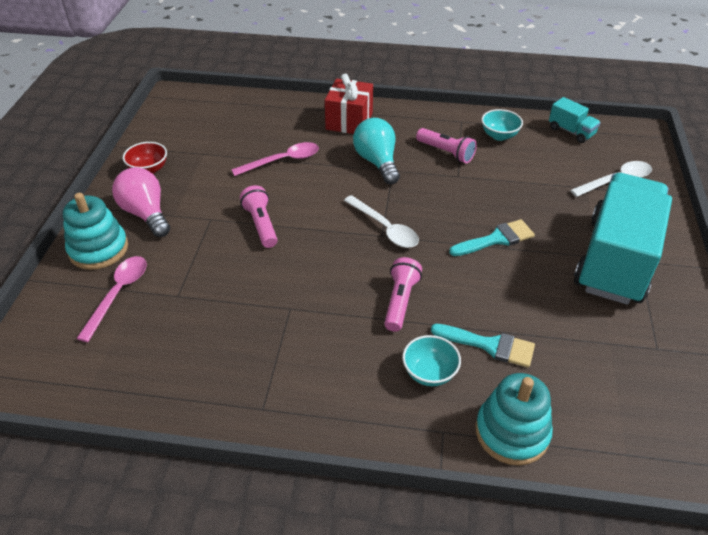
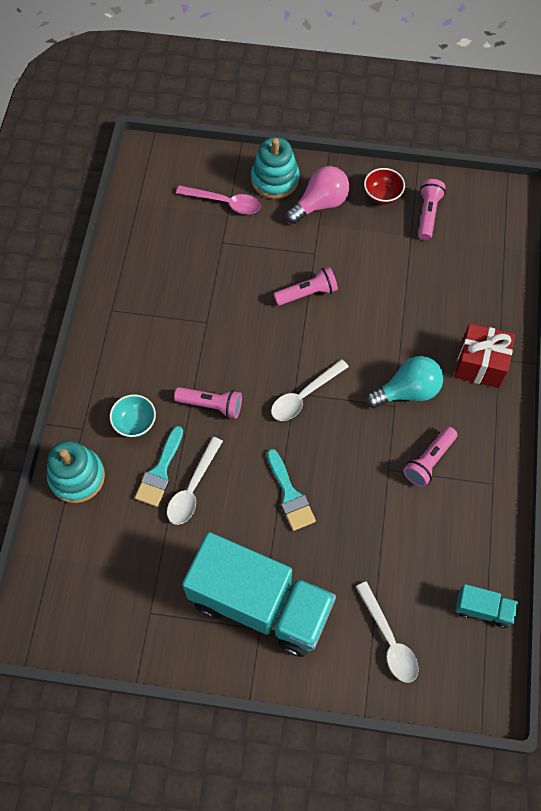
camera: 90 degrees right, 20 degrees up
(180, 142) = (428, 214): none -> pink flashlight
(282, 161) = (403, 304): pink spoon -> none
(499, 135) = (466, 522): turquoise bowl -> none
(504, 315) = (193, 488): none -> white spoon
(571, 131) = (483, 609): turquoise truck -> turquoise truck turned 120 degrees counterclockwise

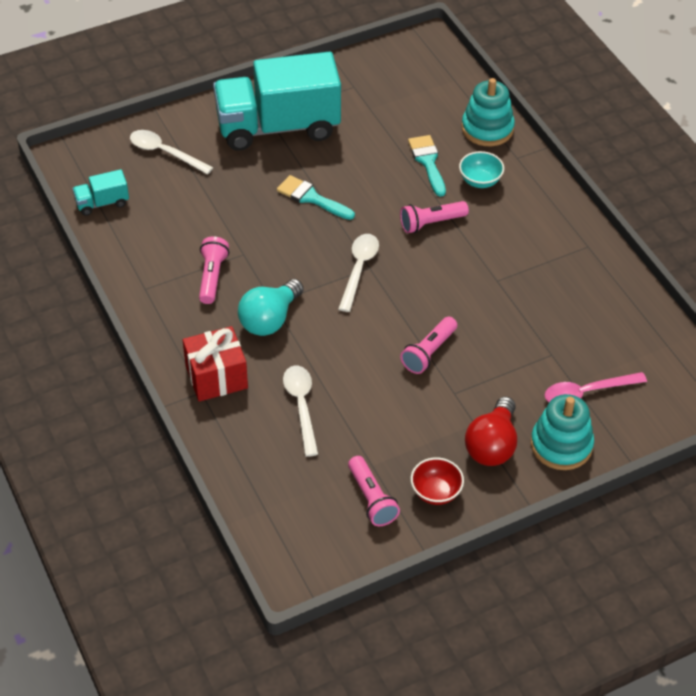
camera: 145 degrees right, 15 degrees down
(193, 488) = (392, 165): white spoon -> white spoon (301, 406)
(320, 204) = (492, 445): pink light bulb -> red light bulb

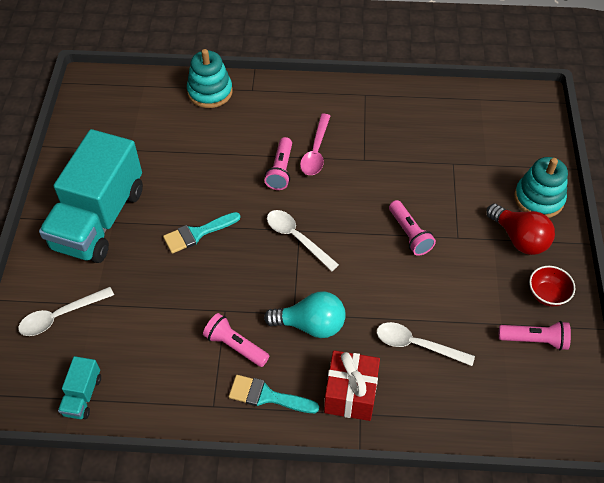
camera: 60 degrees left, 5 degrees up
(269, 319) = (311, 325): turquoise light bulb -> turquoise light bulb turned 60 degrees counterclockwise
(427, 162) = (216, 142): turquoise brush -> turquoise brush (267, 396)
(480, 181) = (259, 121): turquoise bowl -> none
(587, 392) = (498, 161): pink spoon -> pink spoon (316, 151)

